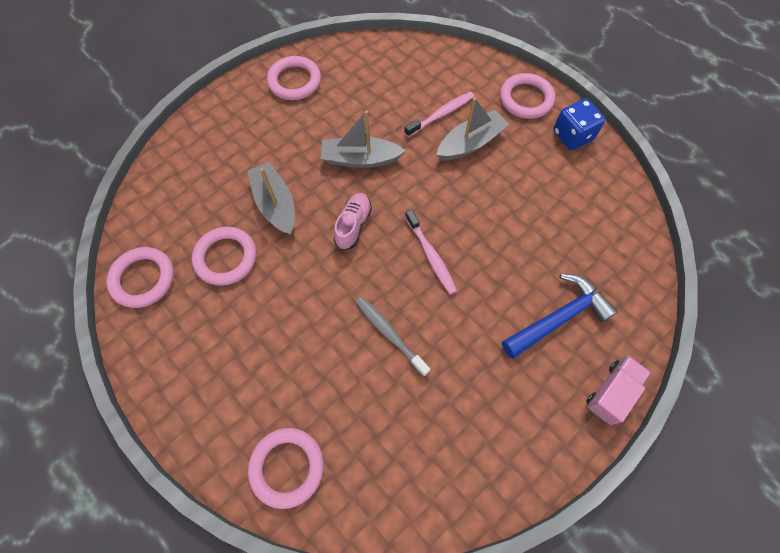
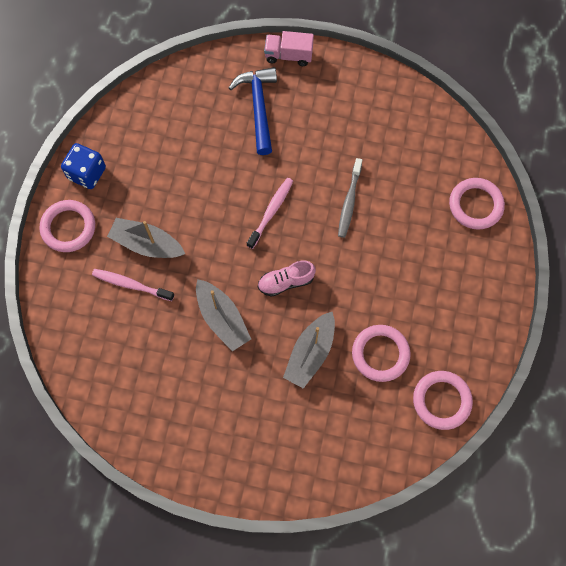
camera: 125 degrees left, 5 degrees up
(294, 81) = (177, 437): pink ring -> none
(559, 317) = (258, 107): blue hammer -> blue hammer turned 60 degrees clockwise

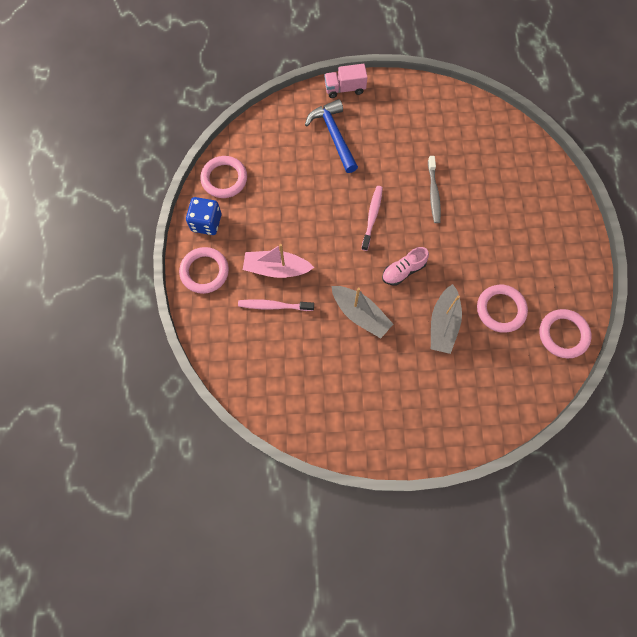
camera: 15 degrees left, 0 degrees up
(147, 244) = (276, 269): grey boat -> pink boat
(475, 205) = (535, 171): pink ring -> pink ring (224, 179)

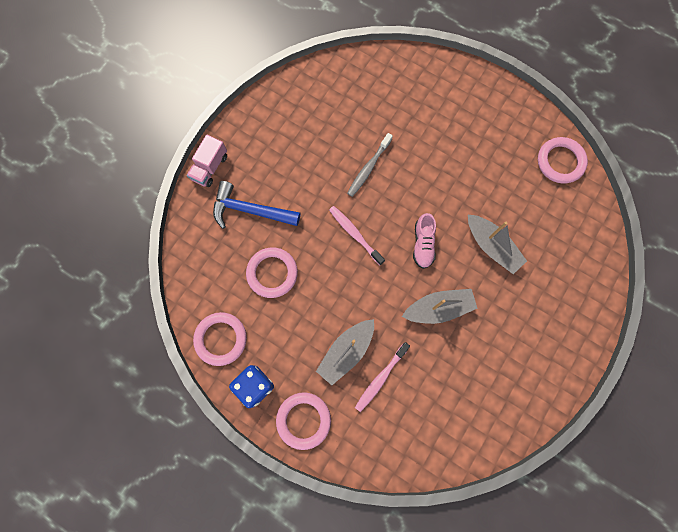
camera: 55 degrees left, 5 degrees up
(276, 269) = (346, 352): pink boat -> grey boat
(433, 193) = (369, 168): grey toothbrush -> grey toothbrush turned 90 degrees clockwise
(500, 309) = (509, 192): pink ring -> pink ring (272, 273)

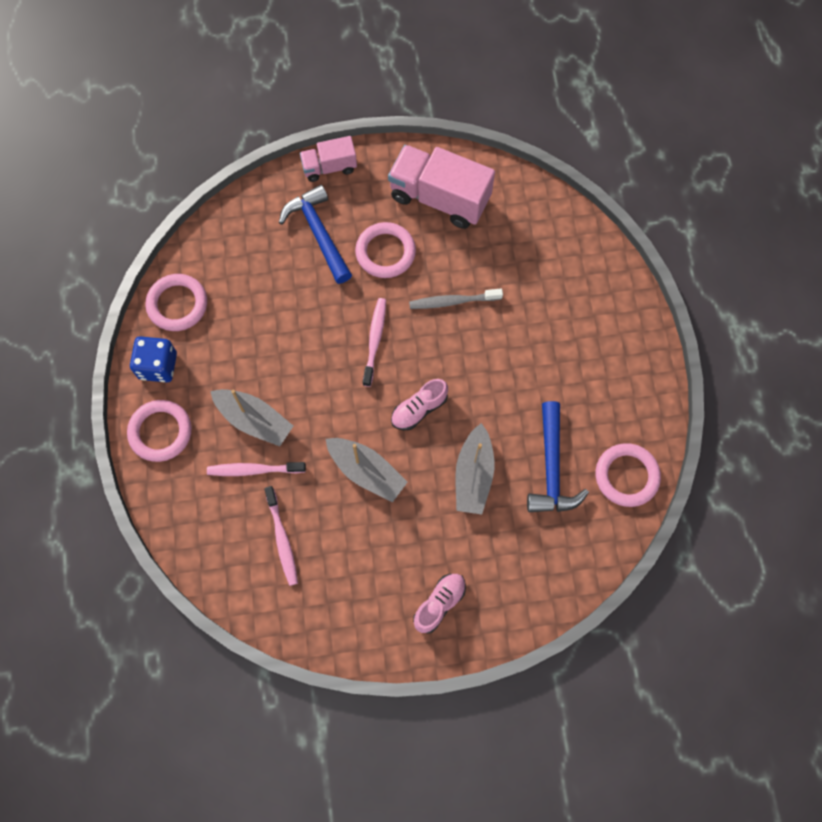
camera: 50 degrees right, 5 degrees down
(272, 273) = (274, 299): pink ring -> pink ring (385, 252)
(292, 120) = (439, 198): none -> pink truck
(346, 352) = (254, 420): grey boat -> grey boat turned 150 degrees counterclockwise
(442, 396) = (282, 538): none -> pink toothbrush
(523, 199) = (551, 468): none -> blue hammer
(558, 331) = (439, 604): none -> pink shoe

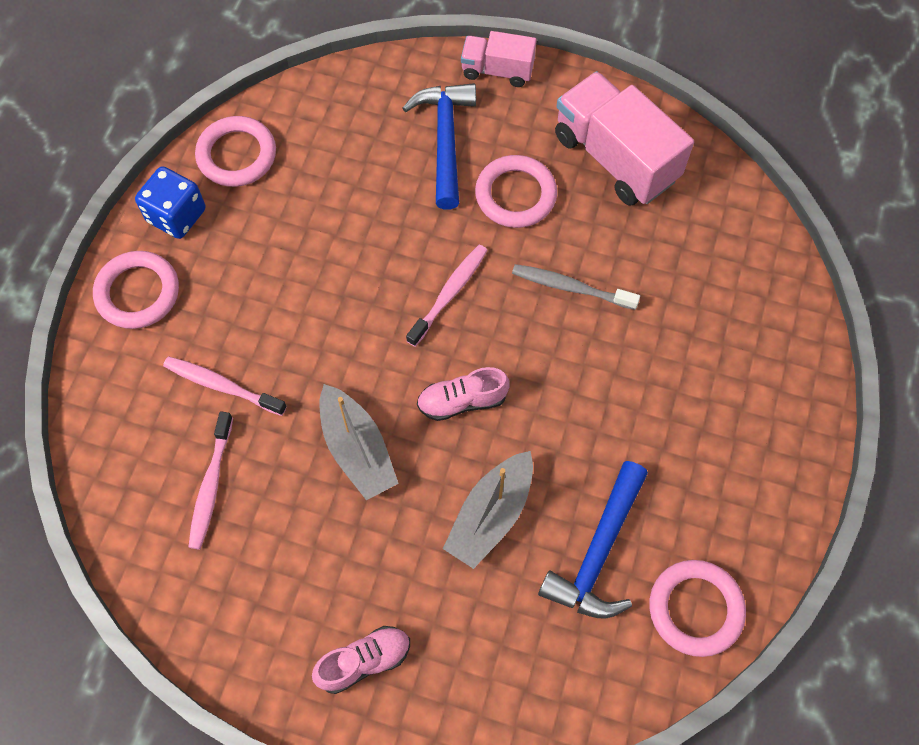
camera: 25 degrees right, 5 degrees down
(254, 420) = (254, 326): grey boat -> none

